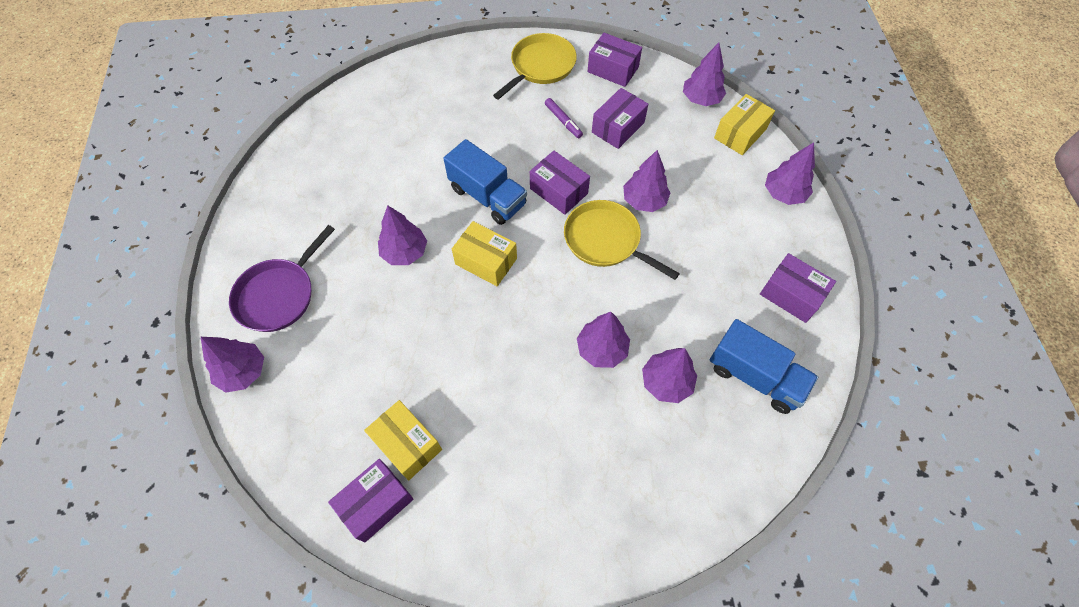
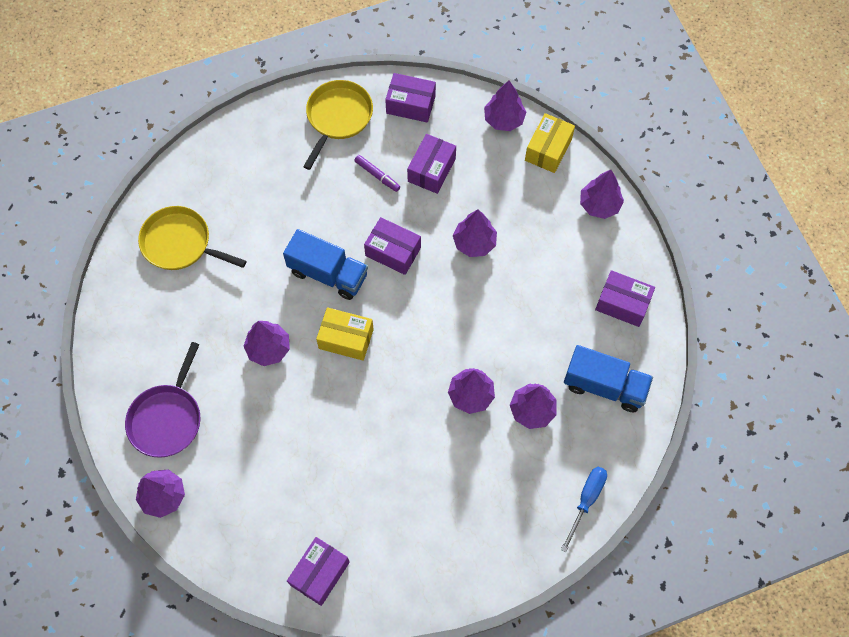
camera: 15 degrees left, 5 degrees up
(407, 444) = (329, 519): yellow box -> none
(605, 240) = (448, 291): yellow pan -> yellow pan (180, 243)
(707, 502) = (586, 500): none -> blue screwdriver

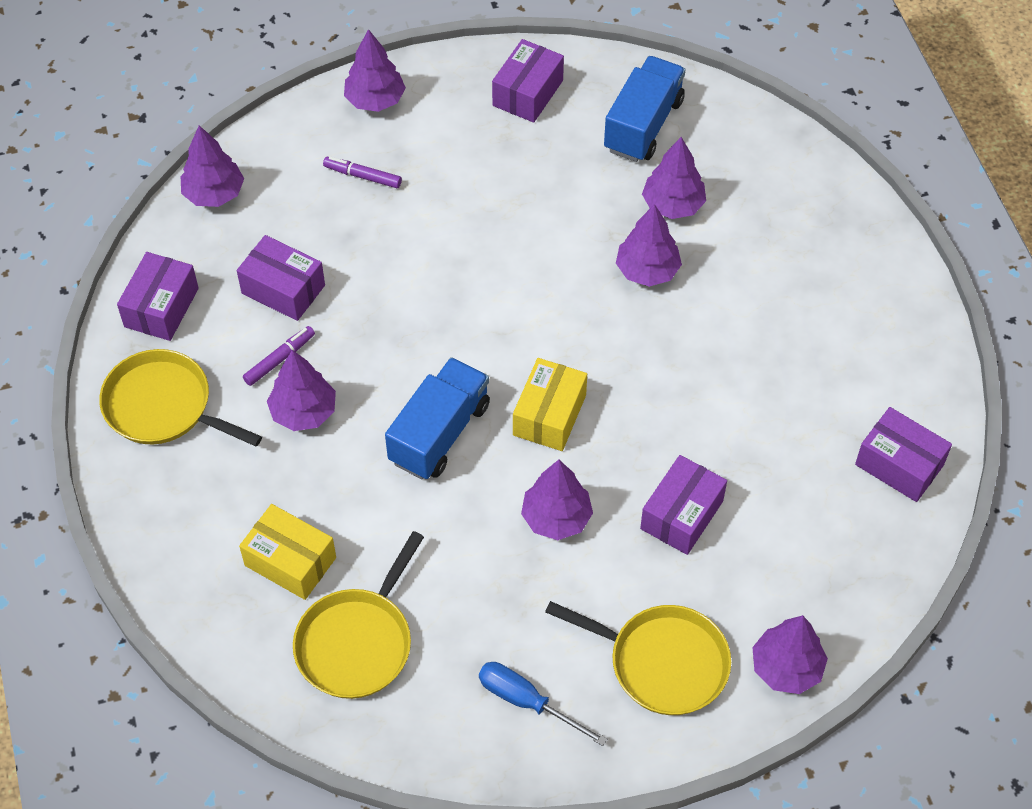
camera: 85 degrees left, 10 degrees down
(167, 419) = (662, 662): purple pan -> yellow pan
(393, 252) = (414, 347): purple box -> purple box (682, 515)
(474, 243) = (413, 247): purple tree -> purple tree (304, 412)
(530, 205) = (362, 176): none -> purple marker
(548, 149) = (275, 147): yellow box -> yellow box (290, 561)
(586, 500) = (798, 161): blue screwdriver -> blue screwdriver (527, 702)

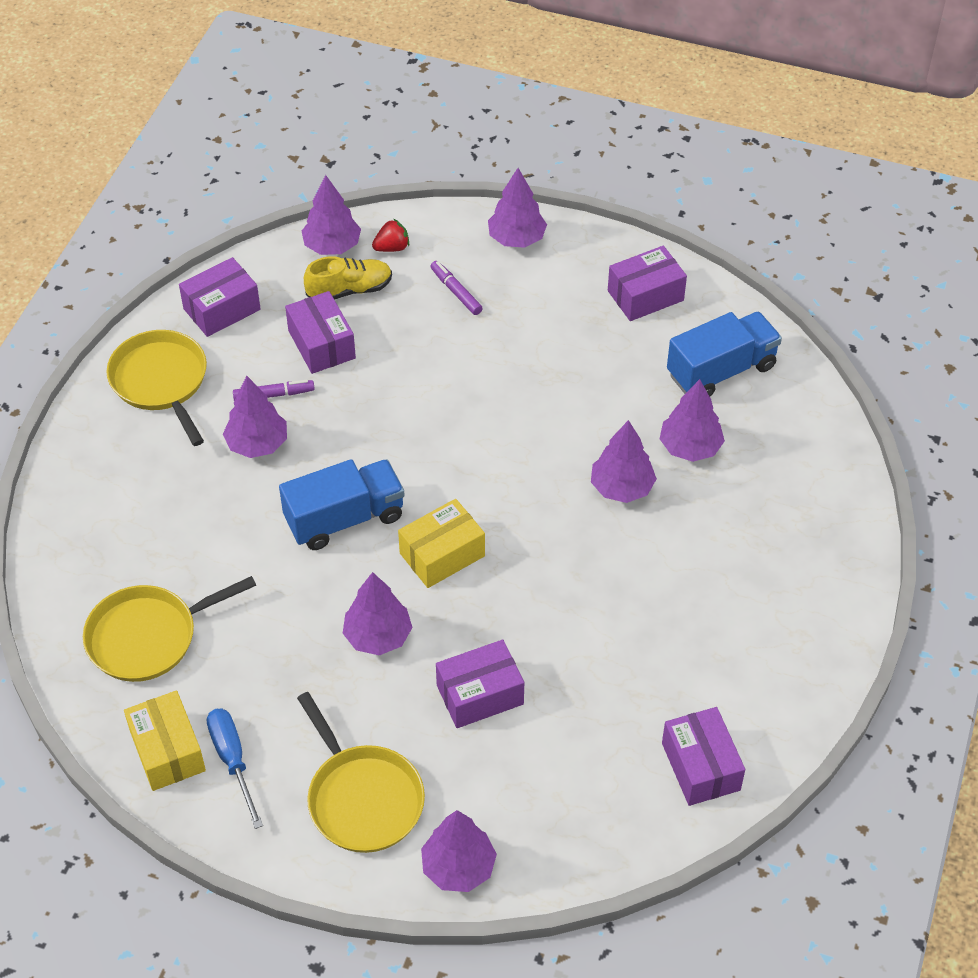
camera: 35 degrees right, 5 degrees down
(265, 226) = (349, 290): none -> yellow shoe
(270, 166) = (392, 248): none -> red strawberry
(290, 561) = (152, 548): yellow box -> yellow box (167, 751)

